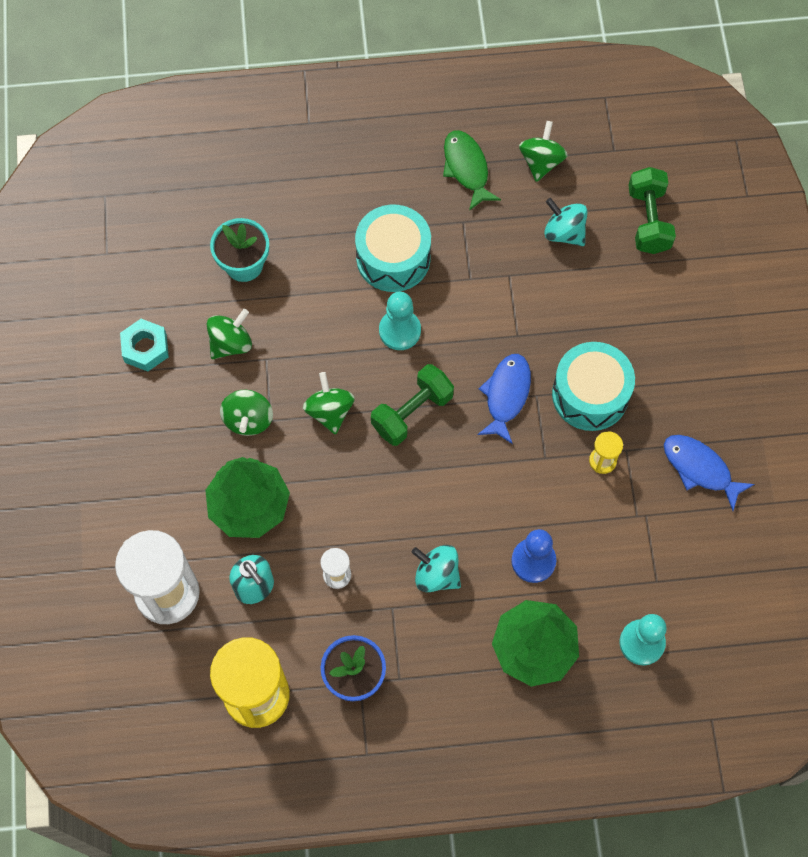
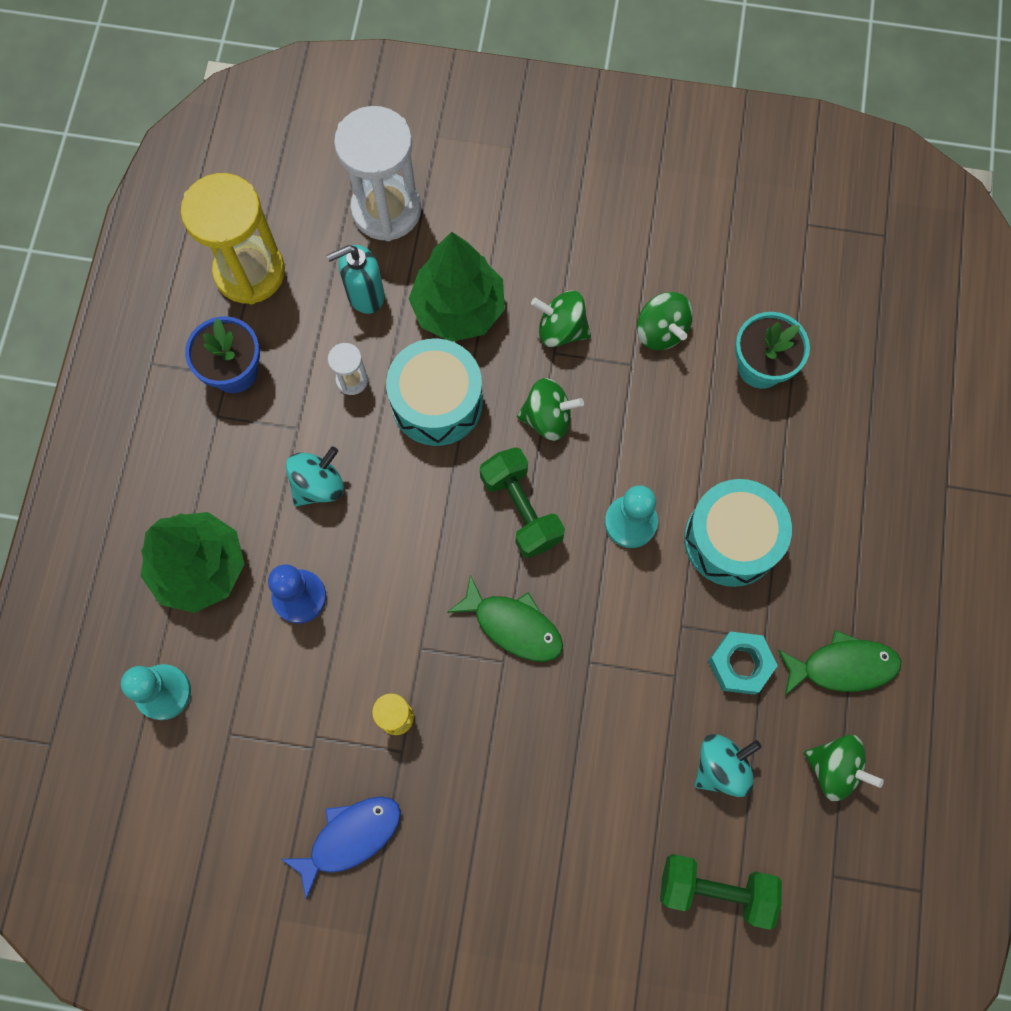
camera: 105 degrees right, 5 degrees up
(145, 348) = (677, 242): turquoise nut -> turquoise nut (740, 664)
(506, 395) = (513, 625): blue fish -> green fish
(590, 394) = (486, 729): turquoise drum -> turquoise drum (437, 402)

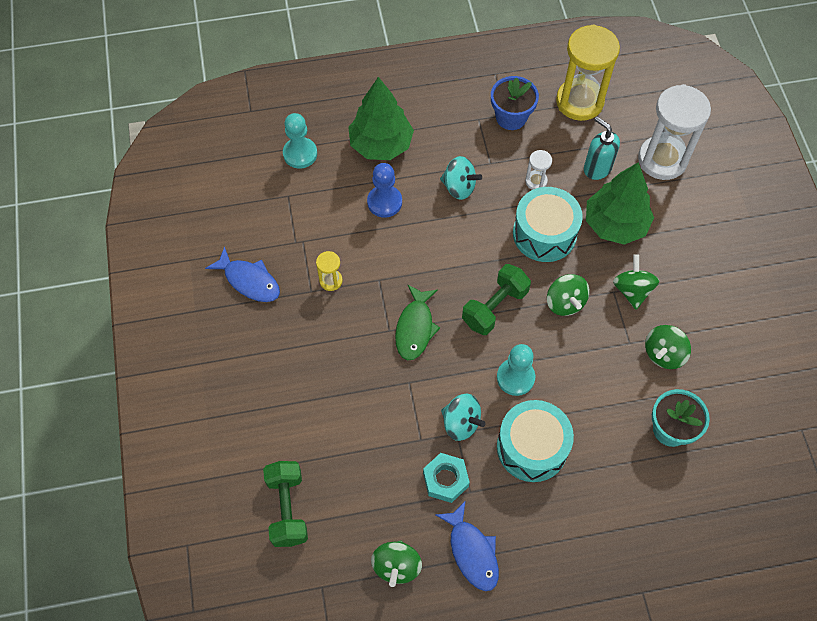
camera: 70 degrees right, 10 degrees down
(721, 767) = (370, 488): turquoise spinning top -> turquoise spinning top (461, 423)
(843, 666) = (472, 552): green fish -> blue fish

